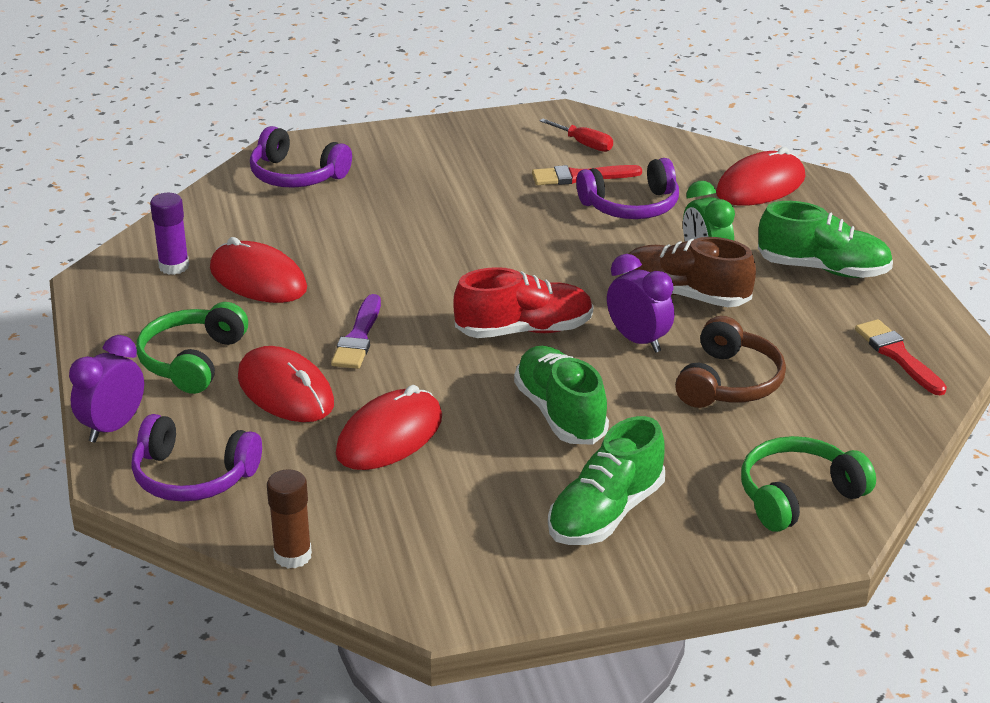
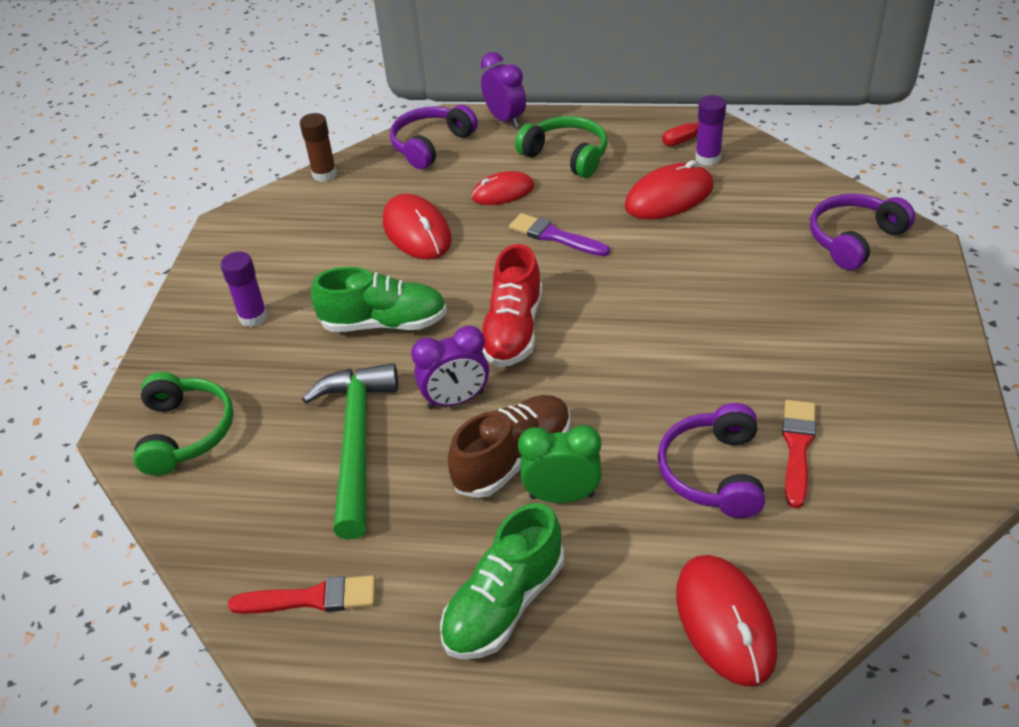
camera: 115 degrees right, 10 degrees up
(285, 391) = (503, 192): red mouse -> red mouse, size x0.66
(584, 144) = (883, 474): red screwdriver -> red screwdriver (688, 138)
(605, 514) = (253, 317): green shoe -> purple glue stick
(728, 382) = (356, 442): brown headphones -> green hammer

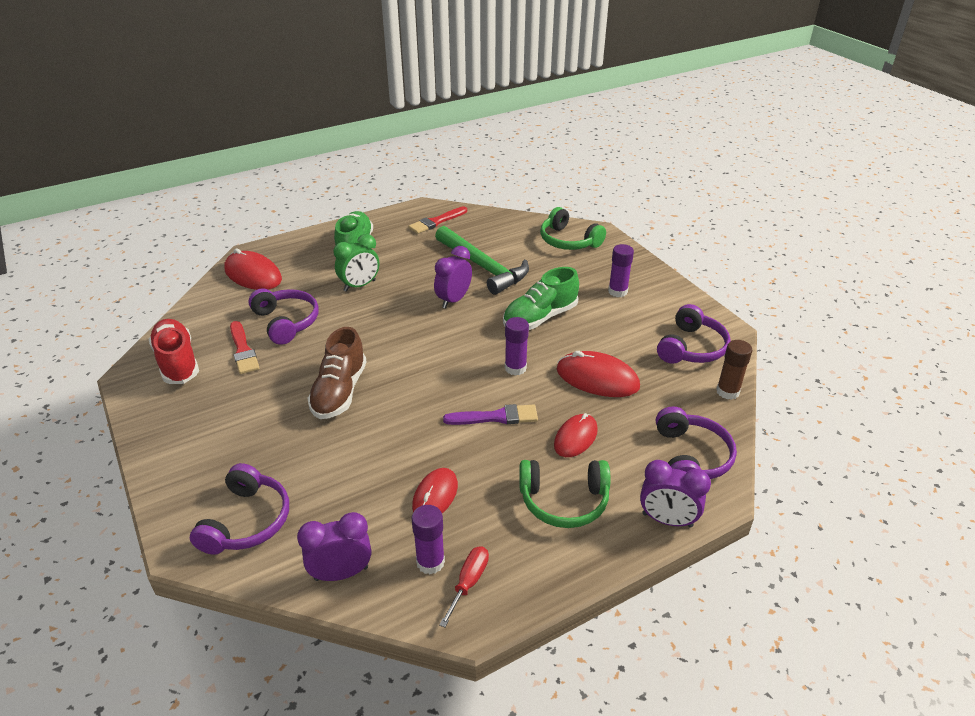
camera: 140 degrees right, 5 degrees down
(288, 222) = (691, 347): none -> purple headphones
(482, 275) = (515, 368): none -> purple glue stick
(513, 330) = (458, 344): red shoe -> red shoe (177, 362)
(513, 459) = (397, 289): brown shoe -> brown shoe (339, 392)
(669, 197) = (435, 496): red mouse -> red mouse, size x0.66
(784, 176) = (341, 573): none -> purple clock

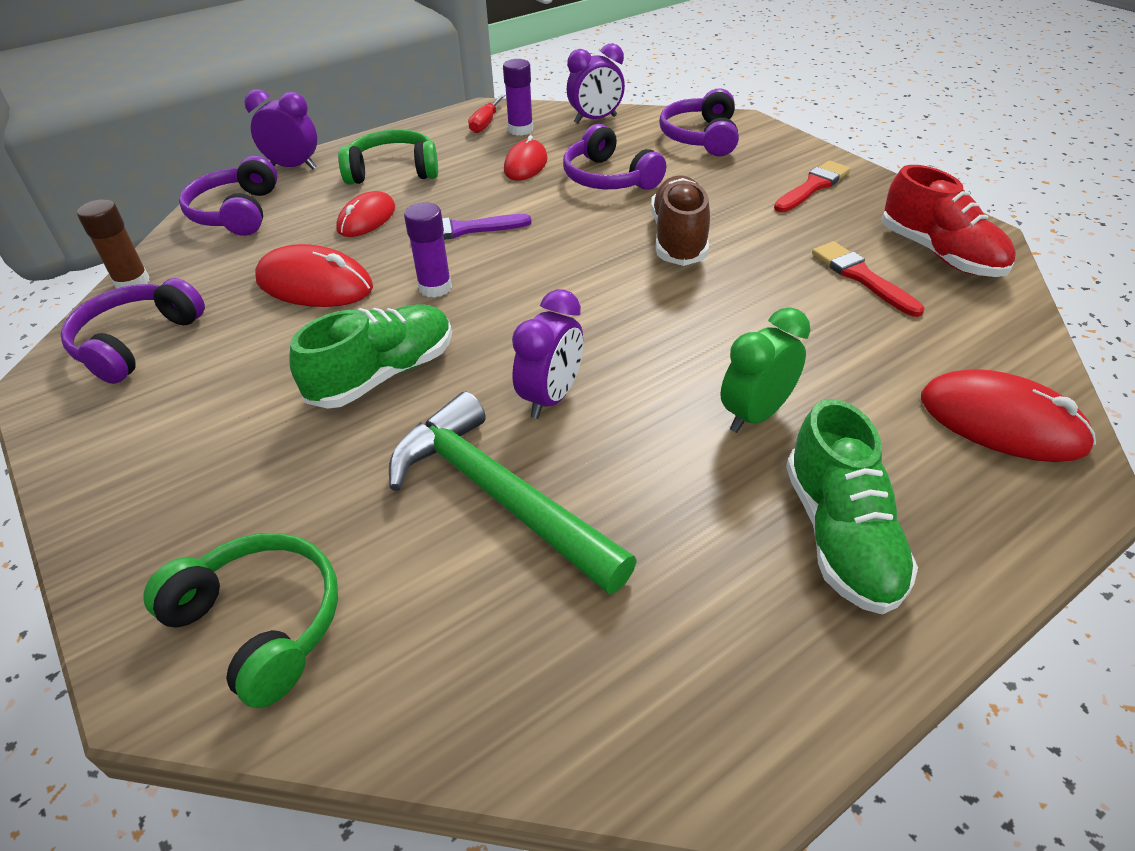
camera: 175 degrees right, 5 degrees up
(286, 322) = (836, 326): purple headphones -> purple headphones (609, 178)
(436, 222) = (660, 681): red brush -> red brush (812, 187)
(617, 291) = (205, 451): purple glue stick -> none

